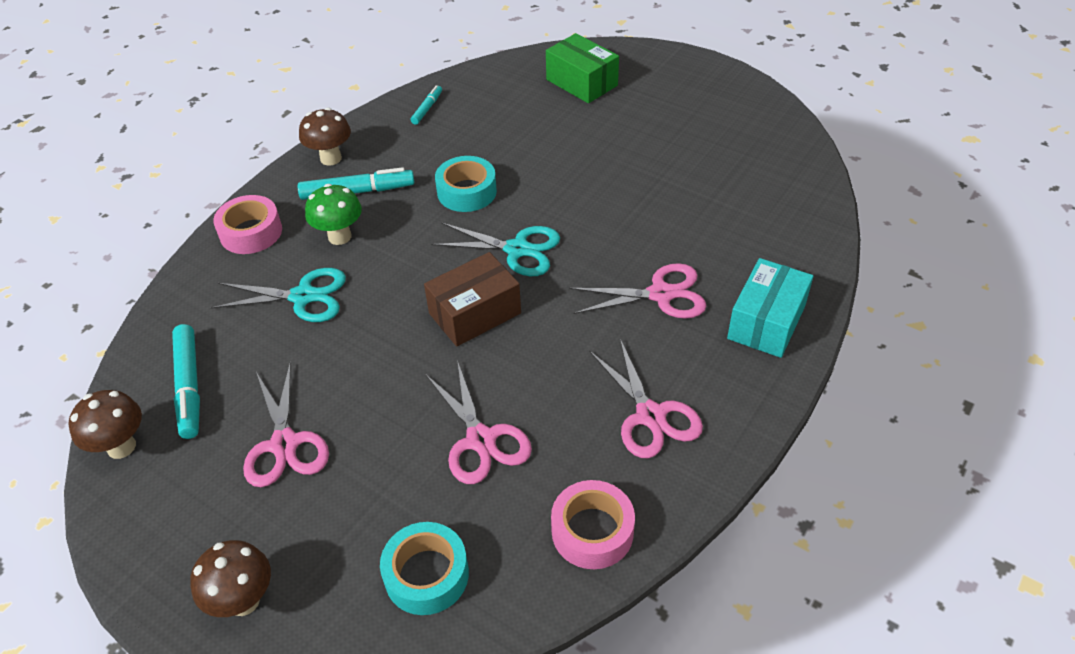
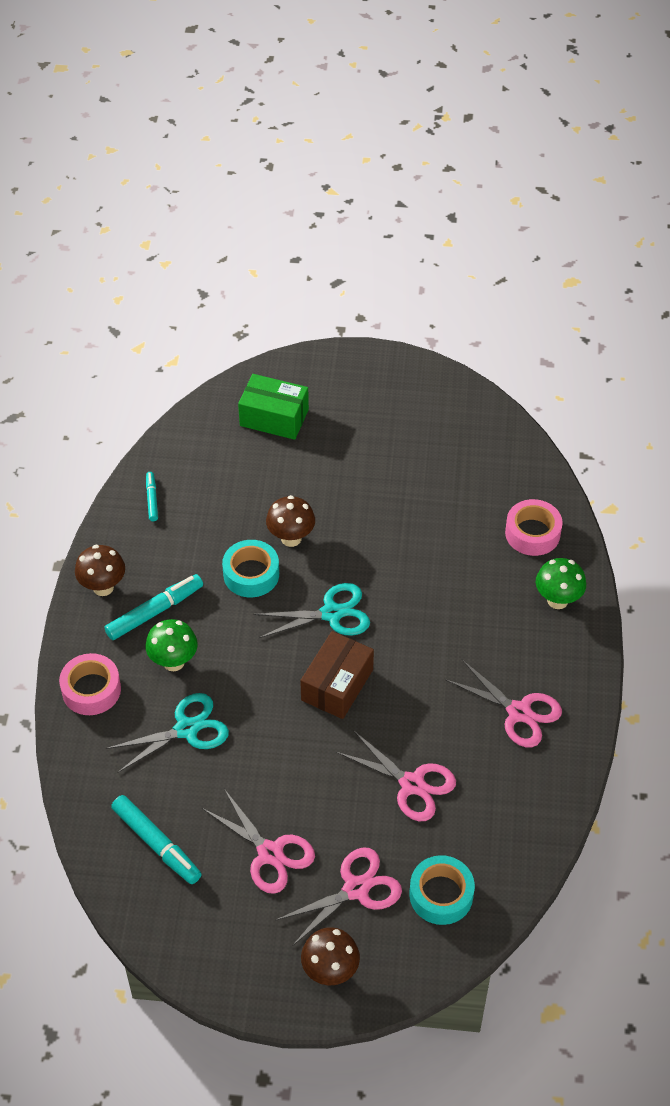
camera: 30 degrees left, 5 degrees up
(121, 447) = (144, 913): brown mushroom -> brown mushroom (291, 538)
(592, 531) = (530, 814): pink tape -> pink tape (532, 533)
(660, 294) = (468, 608): pink scissors -> pink scissors (356, 889)
(766, 322) = (557, 600): turquoise box -> green mushroom

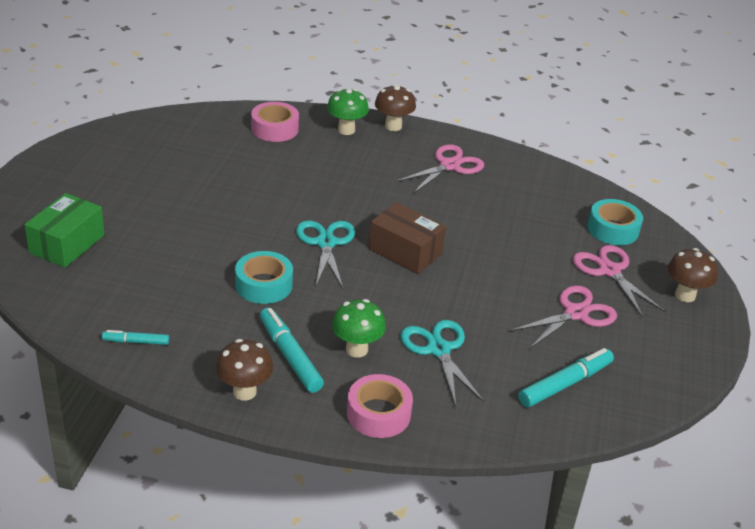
camera: 85 degrees left, 15 degrees down
(291, 538) = (229, 254): brown mushroom -> brown mushroom (393, 126)
(412, 784) = (511, 227): pink scissors -> none

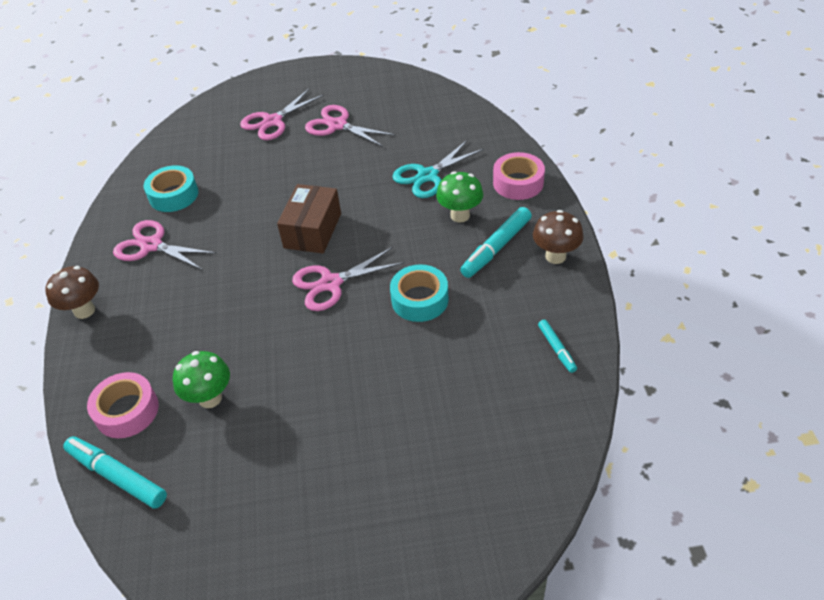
camera: 105 degrees left, 10 degrees up
(67, 244) = (461, 489): green box -> none
(326, 243) = (331, 283): turquoise scissors -> pink scissors
(346, 130) = (106, 346): green mushroom -> green mushroom (210, 398)
(565, 384) = (419, 113): turquoise marker -> turquoise marker (117, 476)
(613, 229) = (212, 130): turquoise tape -> turquoise tape (173, 195)
(685, 295) = (282, 85): brown mushroom -> none

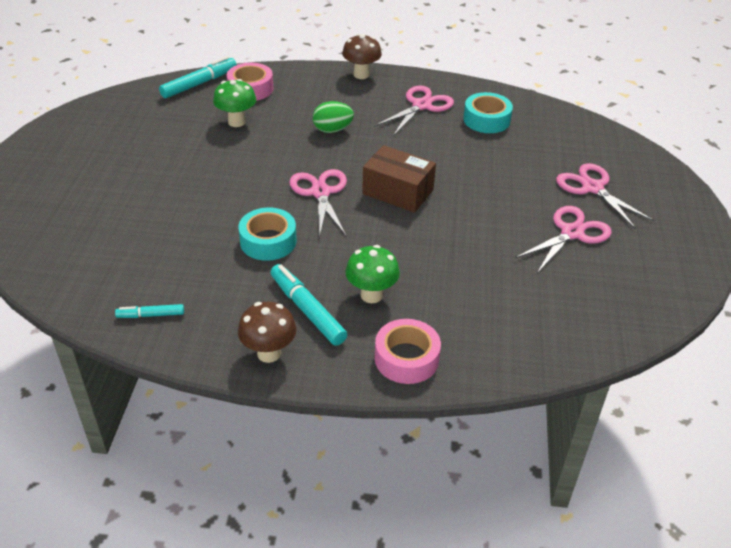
camera: 100 degrees right, 5 degrees down
(213, 304) = (332, 130): none -> green egg
(427, 176) = (451, 285): turquoise scissors -> none

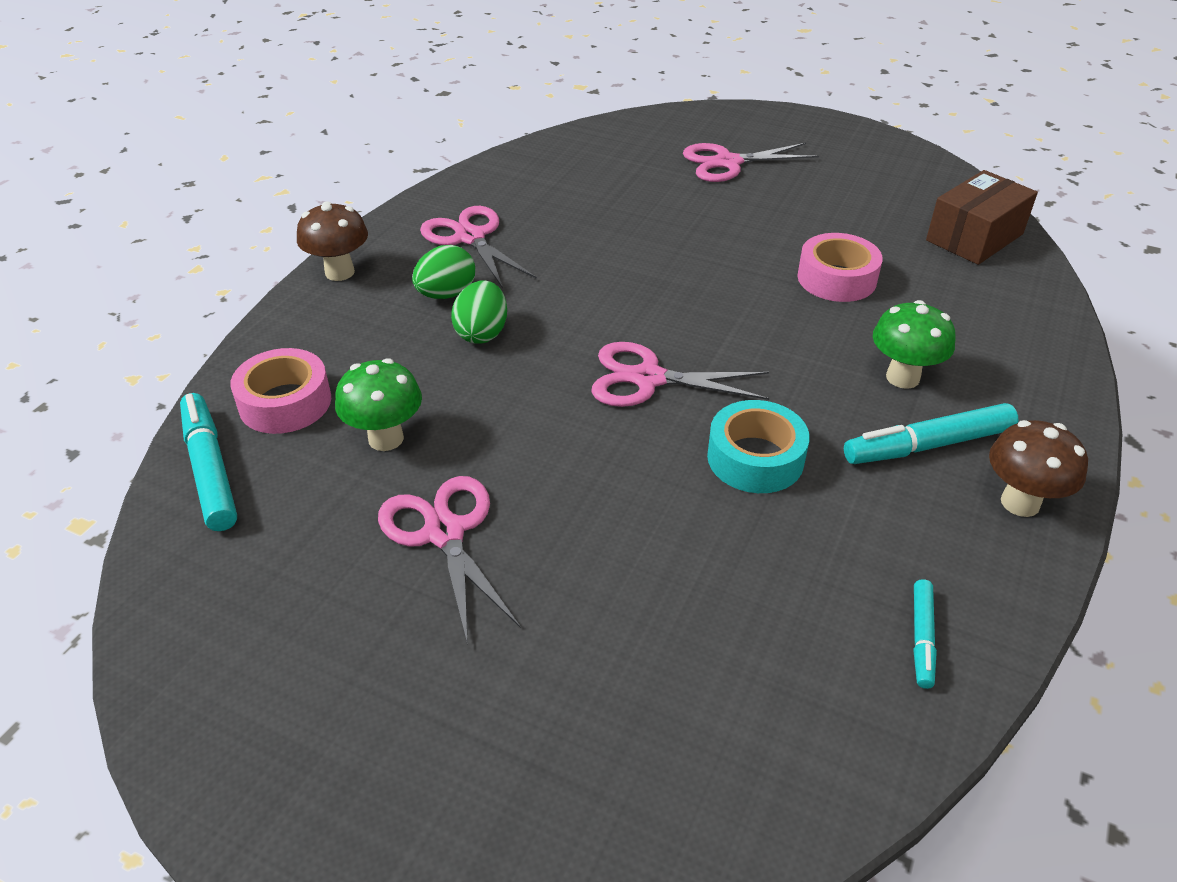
camera: 70 degrees left, 0 degrees up
(361, 111) = (446, 294): none -> green egg
(398, 192) = (676, 305): brown box -> brown box (974, 237)
(406, 358) = (1030, 374): pink tape -> pink tape (836, 279)
(486, 120) = (541, 195): turquoise tape -> none
(572, 233) = (810, 198): pink scissors -> pink scissors (445, 533)

